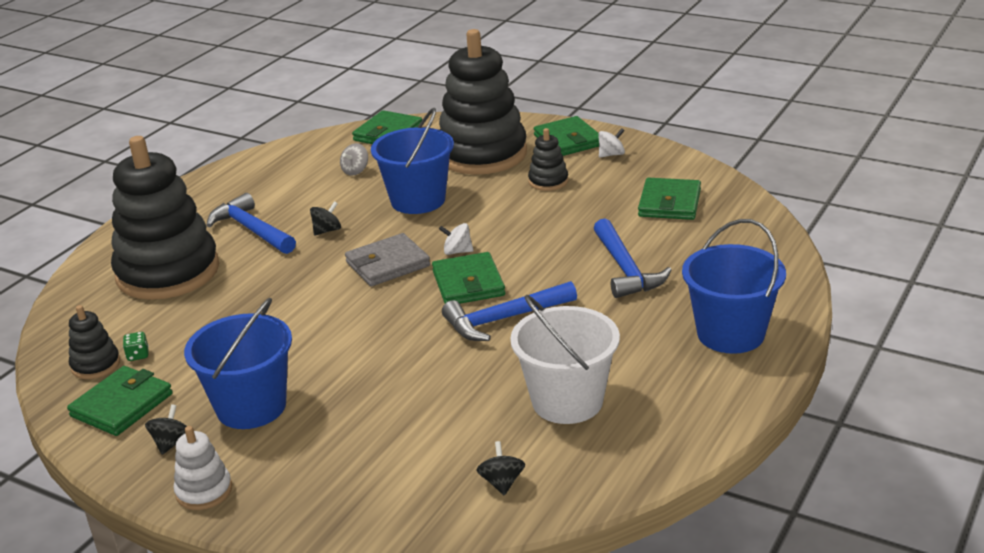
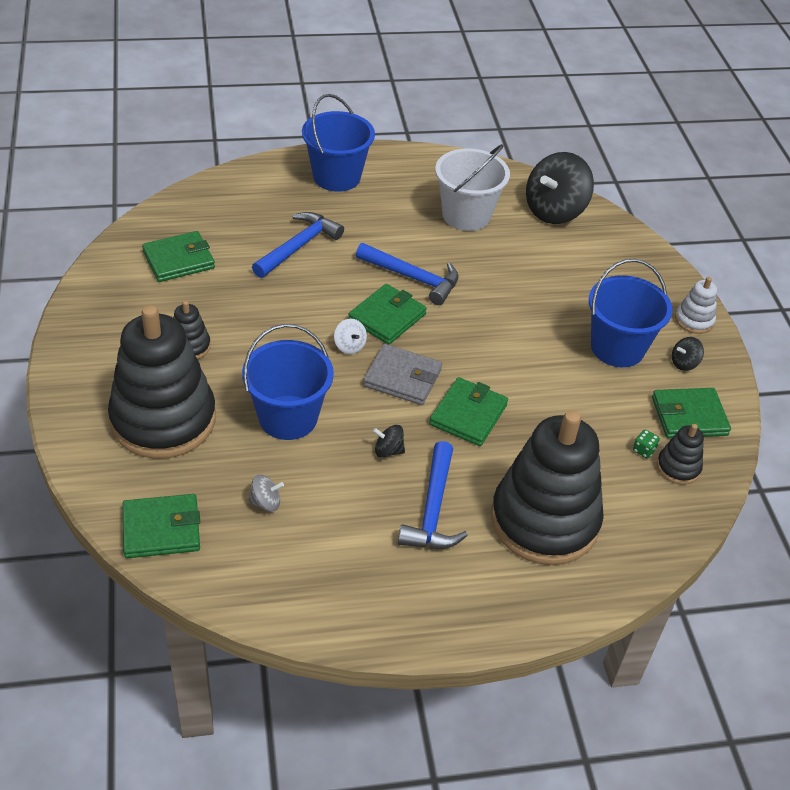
camera: 135 degrees left, 15 degrees up
(502, 482) = (554, 211): black spinning top -> black spinning top, size x2.33
(568, 140) = (93, 370): green wallet -> green wallet (468, 414)
(611, 154) = (107, 327): white spinning top -> none

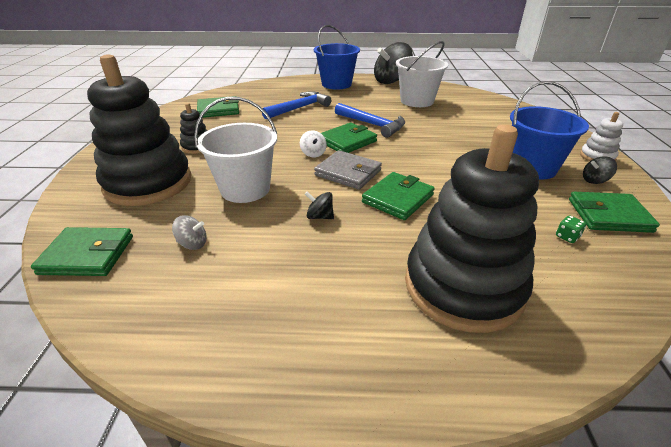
camera: 15 degrees right, 10 degrees down
(288, 417) = (245, 189): blue bucket -> white bucket
(433, 509) = (347, 265): blue hammer -> none
(554, 211) = (479, 102): black spinning top -> black spinning top (391, 81)
(678, 467) = (607, 254): black stacking toy -> none

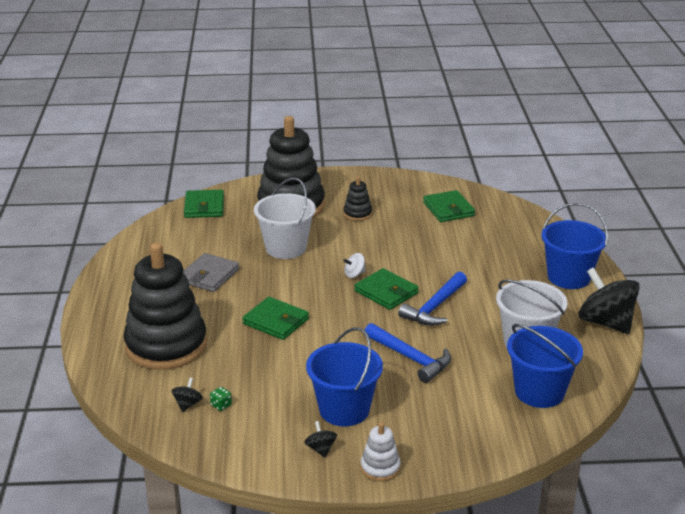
camera: 85 degrees right, 5 degrees down
(192, 244) = (214, 239): grey spinning top -> none
(299, 108) = (469, 256): blue hammer -> blue hammer (410, 358)
(320, 216) = (247, 285): black spinning top -> black spinning top (187, 404)
(348, 173) = (318, 295): grey wallet -> grey wallet (209, 275)
(473, 102) = (539, 392): none -> blue bucket
(609, 215) = (254, 439): green wallet -> none

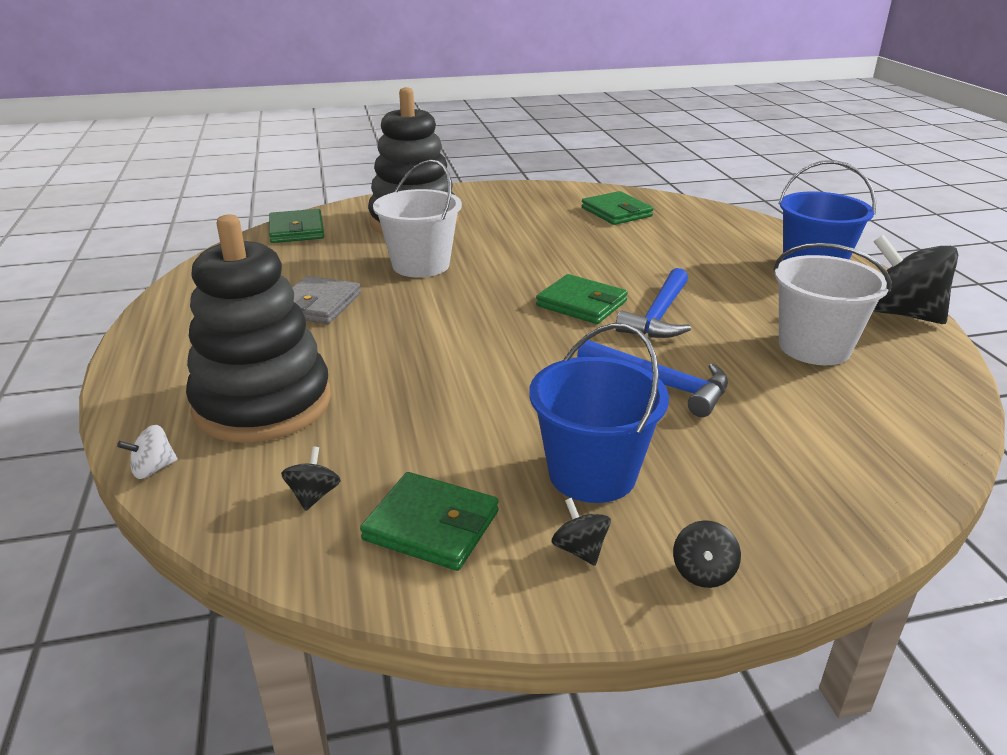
camera: 10 degrees left, 0 degrees up
(221, 405) = (375, 491): green dice -> none
(276, 321) = (434, 353): green wallet -> green wallet (431, 525)
(354, 274) = (527, 287): white spinning top -> white spinning top (153, 469)
(357, 214) = (504, 224): black stacking toy -> none
(380, 467) = (703, 572): white stacking toy -> black spinning top
(539, 392) = (881, 412): blue bucket -> none

